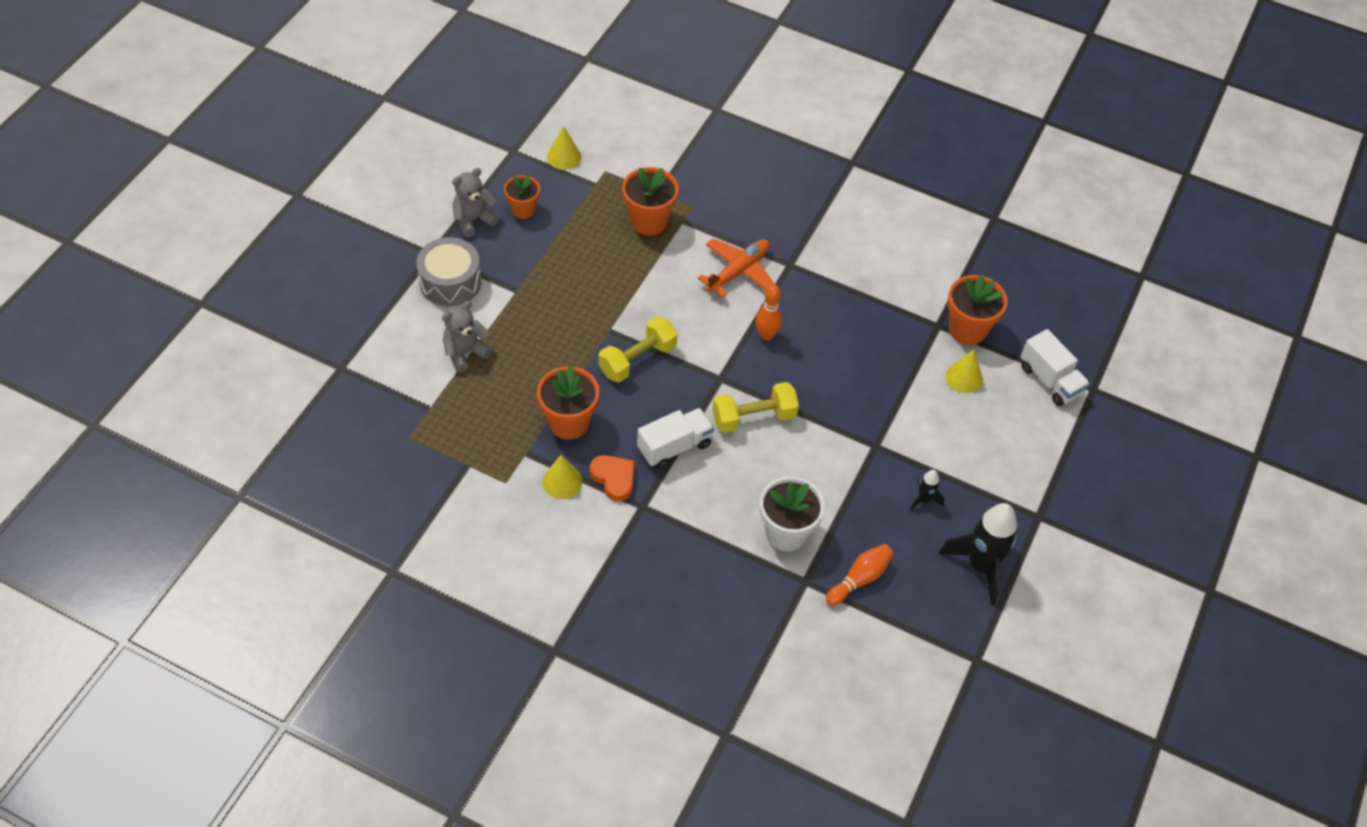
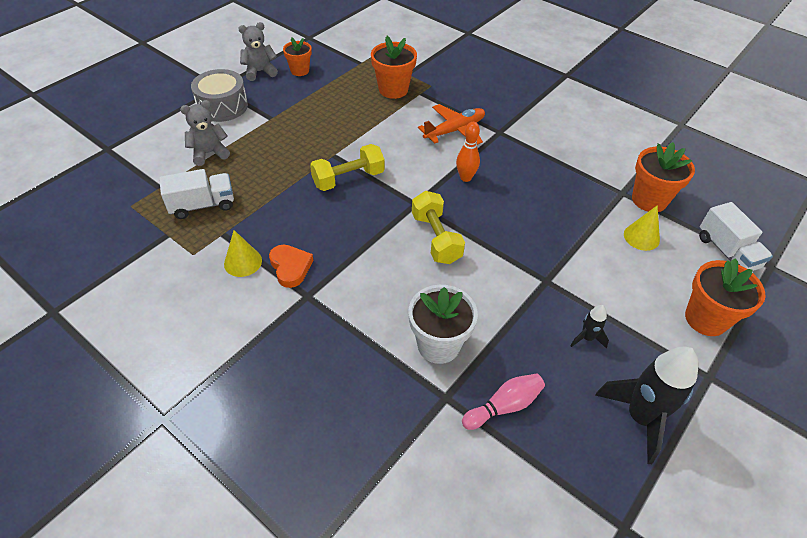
camera: 15 degrees right, 5 degrees down
(564, 157) = (344, 45): yellow cone -> none
(569, 422) = (270, 216): orange flower pot -> orange flower pot (706, 319)
(674, 447) = (356, 250): white truck -> white truck (202, 205)
(753, 417) = (436, 238): yellow dumbbell -> yellow dumbbell turned 75 degrees clockwise
(859, 579) = (504, 406): orange bowling pin -> pink bowling pin

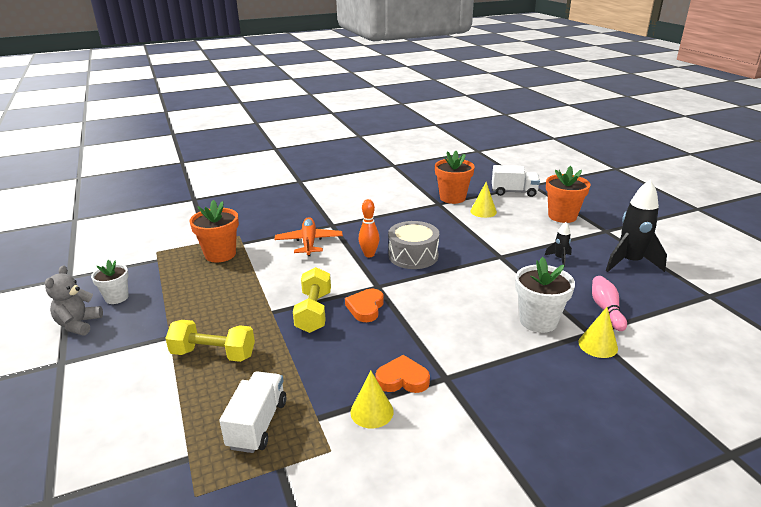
camera: 60 degrees left, 20 degrees down
(209, 153) = (173, 398): grey teddy bear -> none
(222, 106) = (102, 367): grey drum -> grey drum (413, 255)
(300, 71) = (117, 297): orange flower pot -> white flower pot
(375, 208) = (365, 308): none -> orange heart
(426, 408) = (598, 345): none -> yellow cone
(436, 238) = (425, 288): yellow dumbbell -> yellow dumbbell (213, 354)

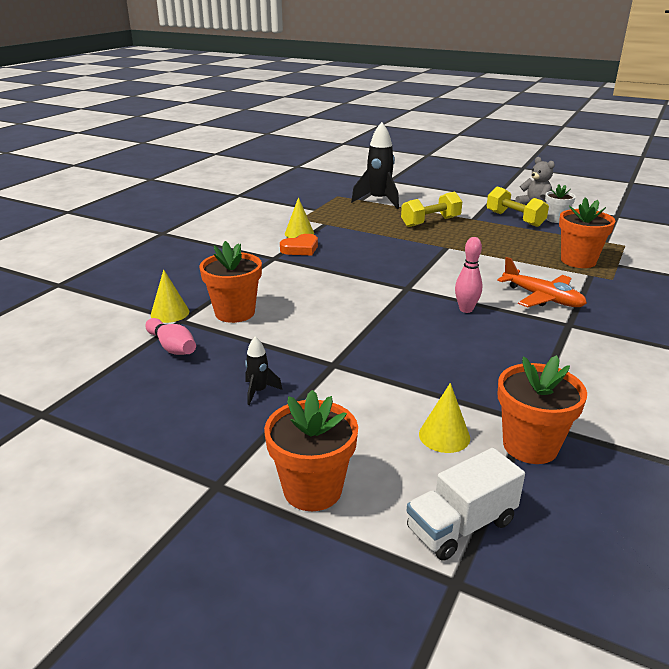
camera: 140 degrees right, 0 degrees up
(258, 424) = (350, 213): white truck -> none
(314, 312) = (419, 256): yellow dumbbell -> yellow dumbbell (514, 219)
(365, 308) = (388, 271): orange heart -> none
(369, 254) = (466, 309): orange bowling pin -> pink bowling pin
(413, 255) = (424, 326): grey drum -> none
(538, 321) = (235, 313): white flower pot -> orange flower pot
(630, 262) = (158, 426): black rocket -> black rocket (379, 201)

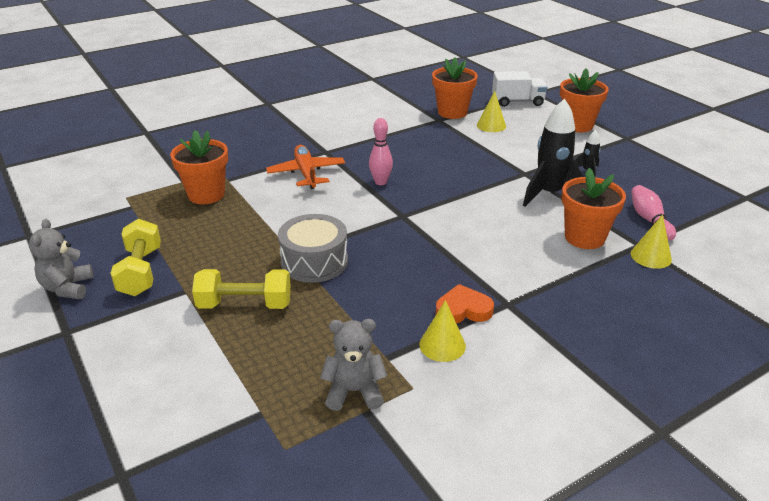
camera: 150 degrees left, 5 degrees up
(327, 212) = (354, 391): none -> grey teddy bear
(379, 201) = (240, 394): black rocket -> black rocket (549, 194)
(425, 246) = (314, 261): none -> grey drum
(556, 219) = (101, 253): white flower pot -> none

